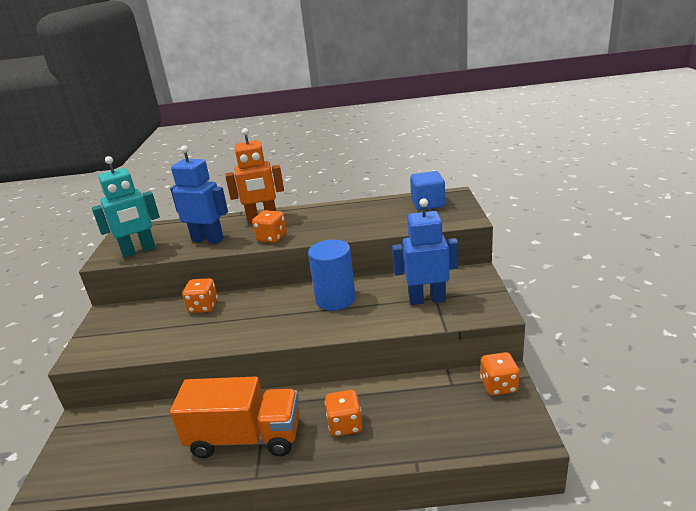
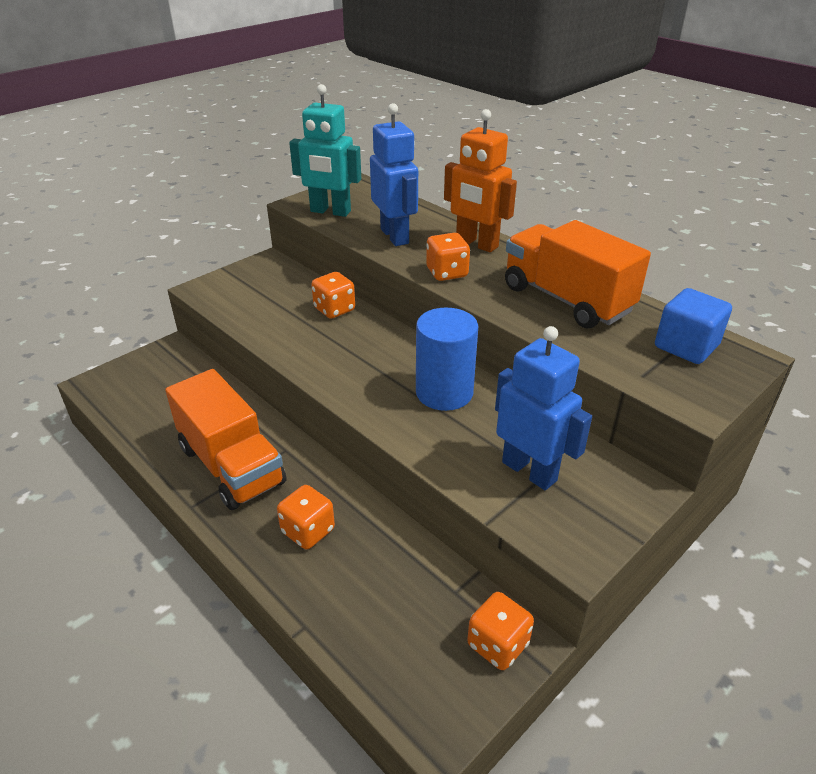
camera: 45 degrees right, 10 degrees up
(350, 215) = (566, 299): none -> orange truck

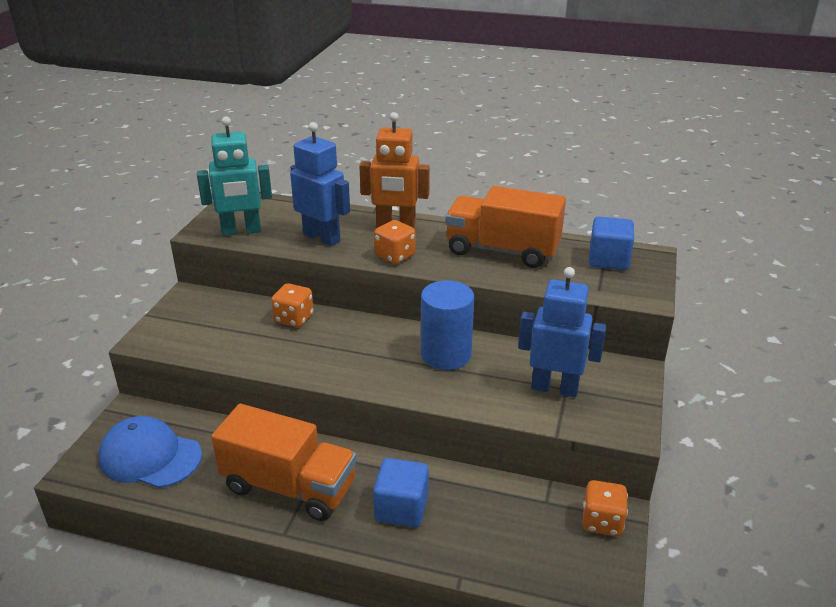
camera: 30 degrees left, 5 degrees down
(152, 393) = (150, 457): none -> blue cap
(308, 531) = (401, 508): orange dice -> blue cube

